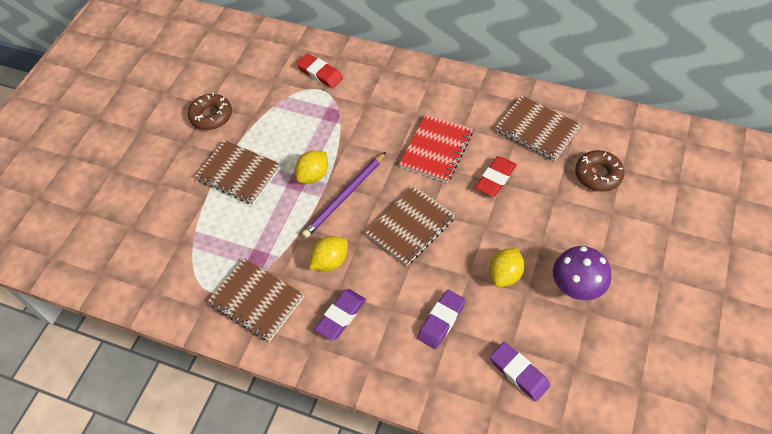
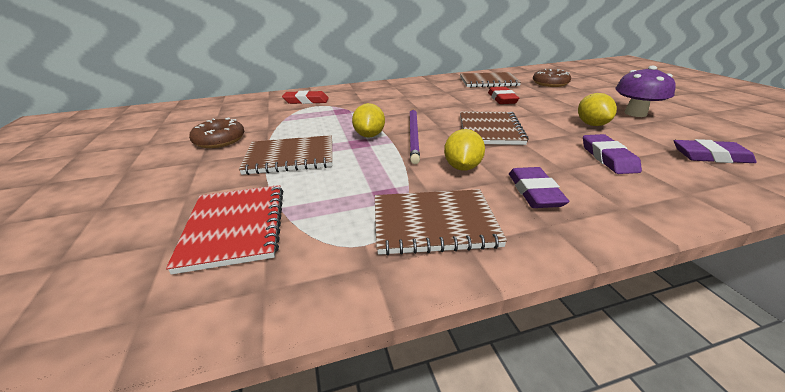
camera: 40 degrees left, 25 degrees down
(436, 149) = (444, 101): red notebook -> red notebook (234, 227)

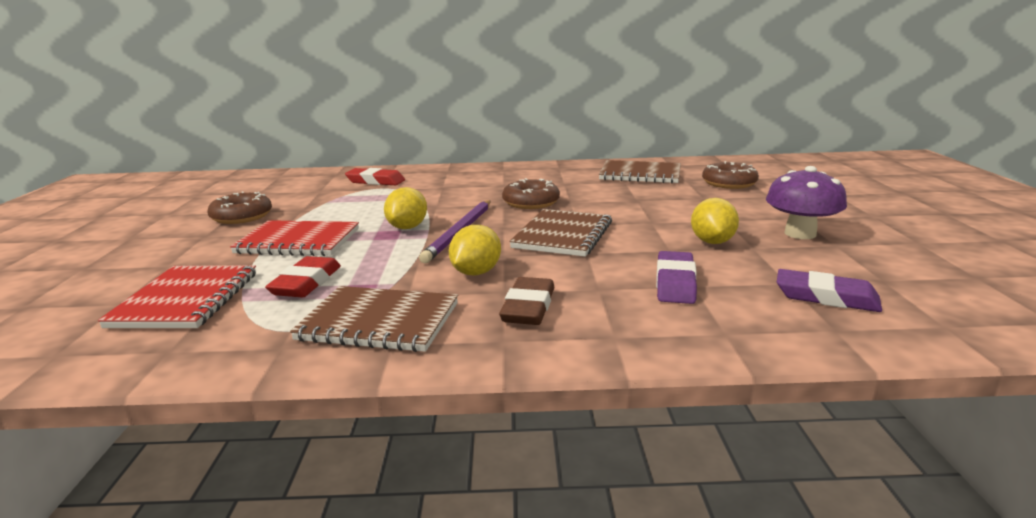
camera: 15 degrees right, 10 degrees down
(290, 157) = (298, 241): brown notebook -> red notebook
(439, 107) = (531, 202): none -> brown donut
(502, 99) = (629, 199): red eraser -> red eraser (306, 283)
(534, 192) = (528, 307): purple eraser -> brown eraser

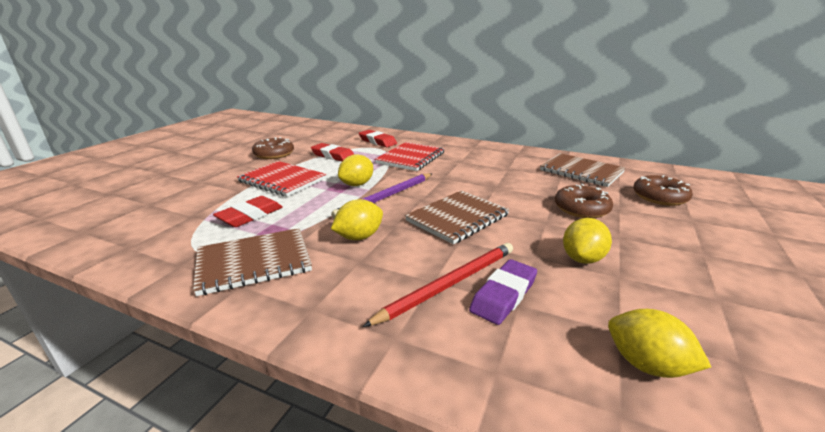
camera: 25 degrees right, 5 degrees up
(185, 299) = (178, 210): red notebook -> red notebook (411, 158)
(334, 205) = (333, 156): none -> red eraser
(379, 321) = (254, 262): brown notebook -> brown notebook turned 60 degrees counterclockwise
(528, 307) = (361, 282): brown eraser -> none
(531, 202) = (464, 181): brown donut -> brown donut (581, 209)
(618, 287) = (449, 284): none -> red pencil
(800, 234) = (686, 273): purple mushroom -> none
(826, 297) = (646, 365): purple eraser -> yellow lemon

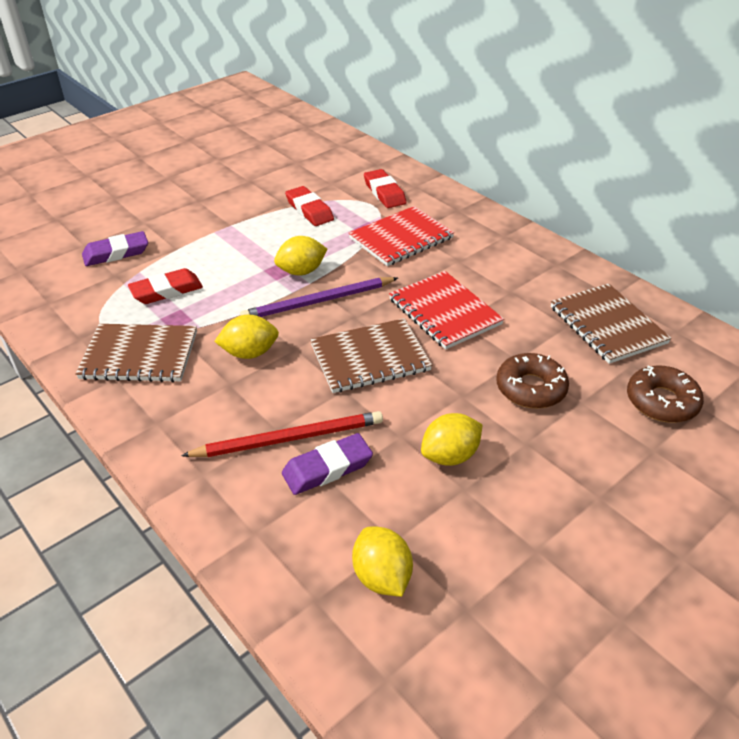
camera: 25 degrees right, 15 degrees up
(184, 203) = (116, 253): none -> purple eraser
(274, 154) = (244, 189): brown donut -> none
(282, 180) = (227, 242): red notebook -> red notebook (444, 312)

